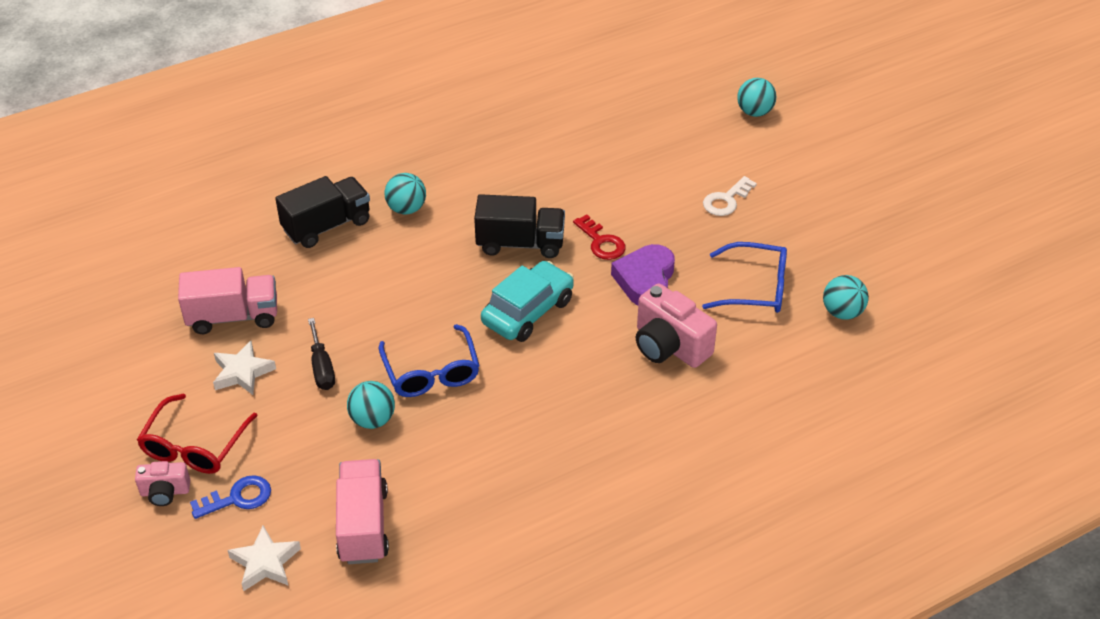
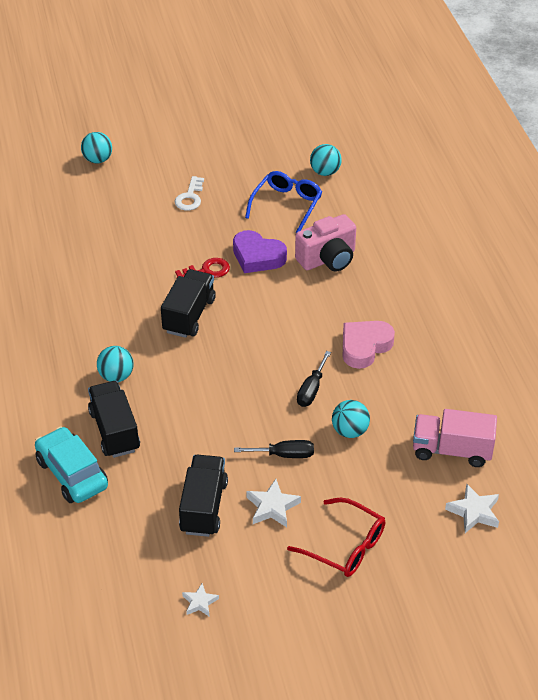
camera: 75 degrees left, 0 degrees up
(105, 340) = (200, 602): none -> white star
(165, 492) = (389, 569): pink camera -> none
(233, 317) = (204, 507): pink truck -> black truck
(238, 498) = (407, 522): blue key -> none
(431, 372) = (311, 390): blue glasses -> black screwdriver
(521, 409) = (364, 346): none -> pink heart
(527, 311) = (266, 325): turquoise car -> turquoise car (72, 474)
(726, 200) = (190, 197): white key -> white key turned 45 degrees clockwise

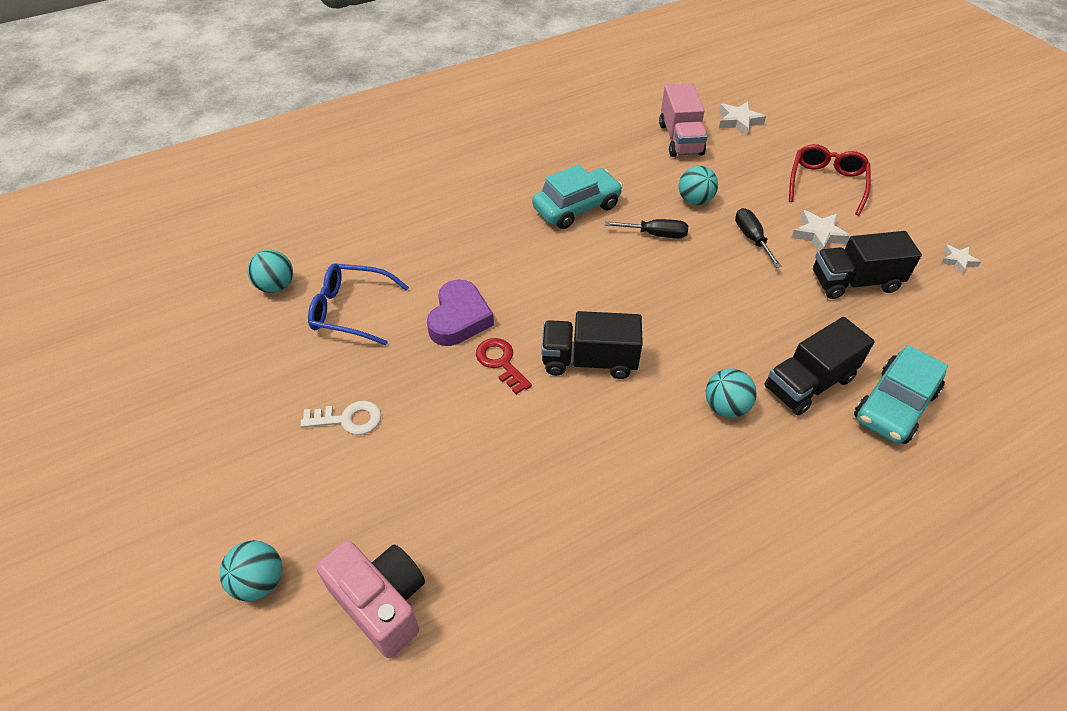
camera: 105 degrees left, 5 degrees up
(328, 259) = (446, 256): pink camera -> pink camera (382, 603)
(364, 346) = (576, 207): pink heart -> turquoise car

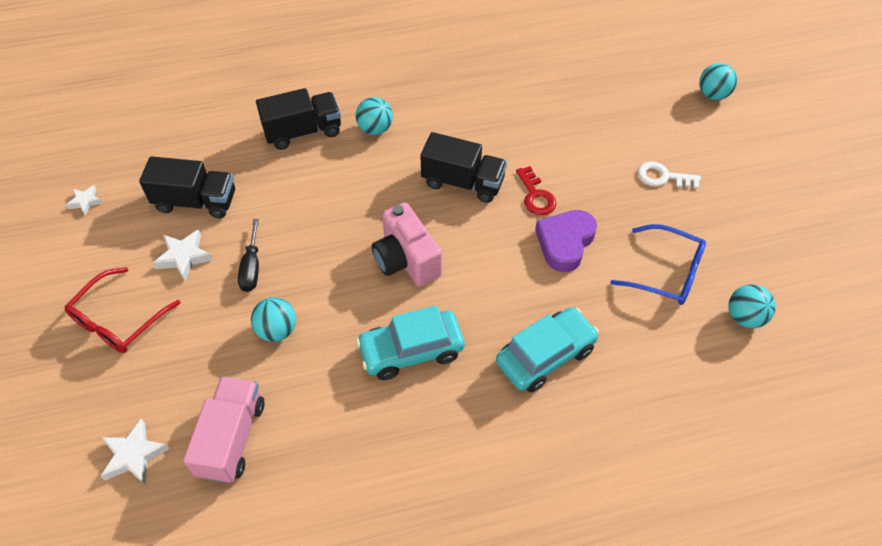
camera: 165 degrees left, 5 degrees up
(382, 603) = (636, 71): pink camera -> pink camera (406, 260)
(656, 234) = (344, 294): black screwdriver -> none
(894, 405) = (254, 106): turquoise car -> turquoise car (545, 356)

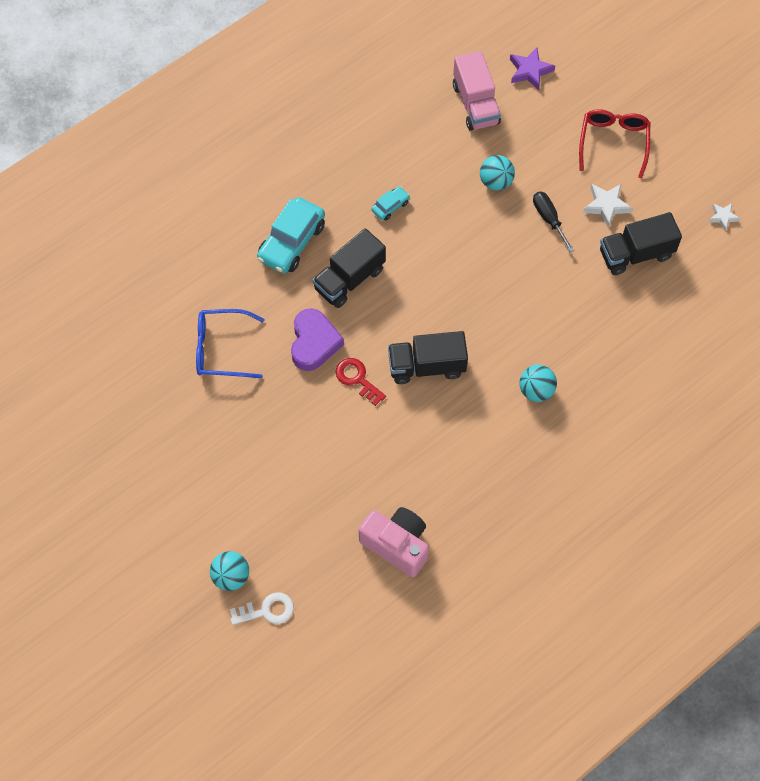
camera: 155 degrees right, 10 degrees up
(134, 455) = (530, 71): white star -> purple star
(303, 132) = (598, 359): black truck -> black truck (349, 279)
(406, 260) = (434, 274): pink camera -> pink camera (397, 544)
(411, 351) = (390, 206): turquoise car -> turquoise car, size x0.49
(663, 177) = (252, 447): white key -> white key (267, 610)
(744, 317) = (149, 335): turquoise ball -> none

